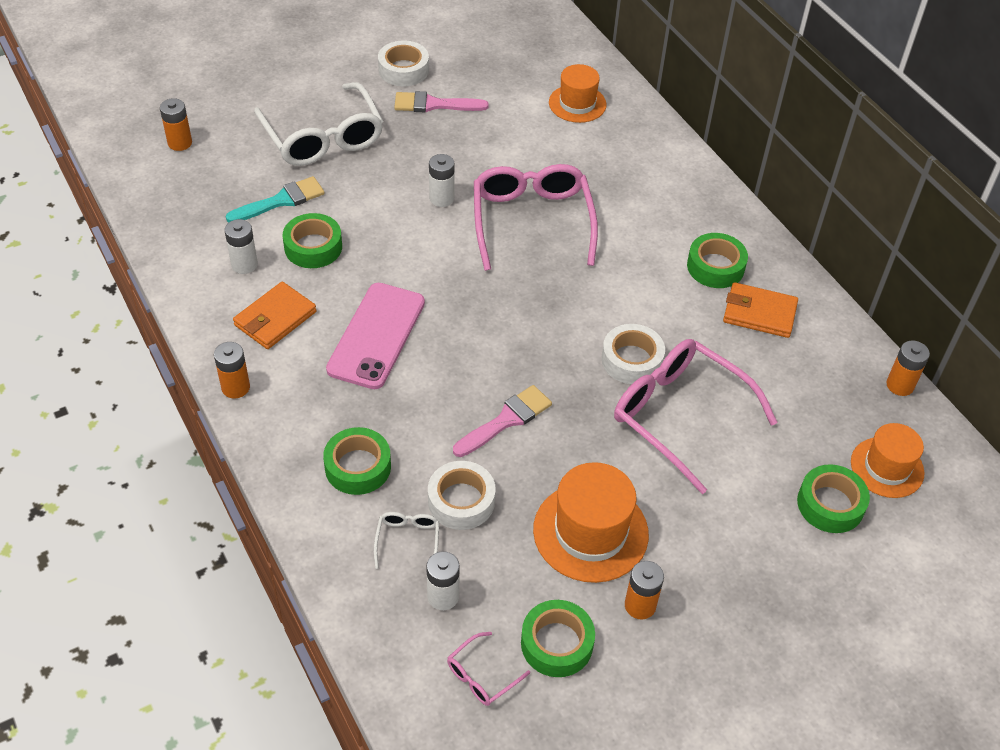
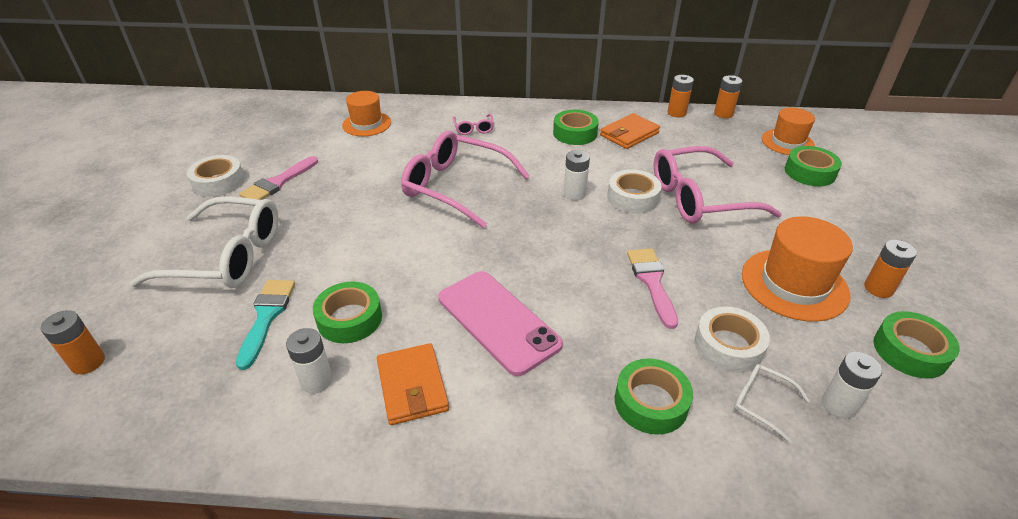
camera: 55 degrees left, 10 degrees down
(235, 387) = (478, 463): orange battery -> orange battery (676, 113)
(441, 198) = (381, 219): white battery -> white battery (574, 193)
(482, 676) = (941, 416): pink glasses -> pink glasses (473, 128)

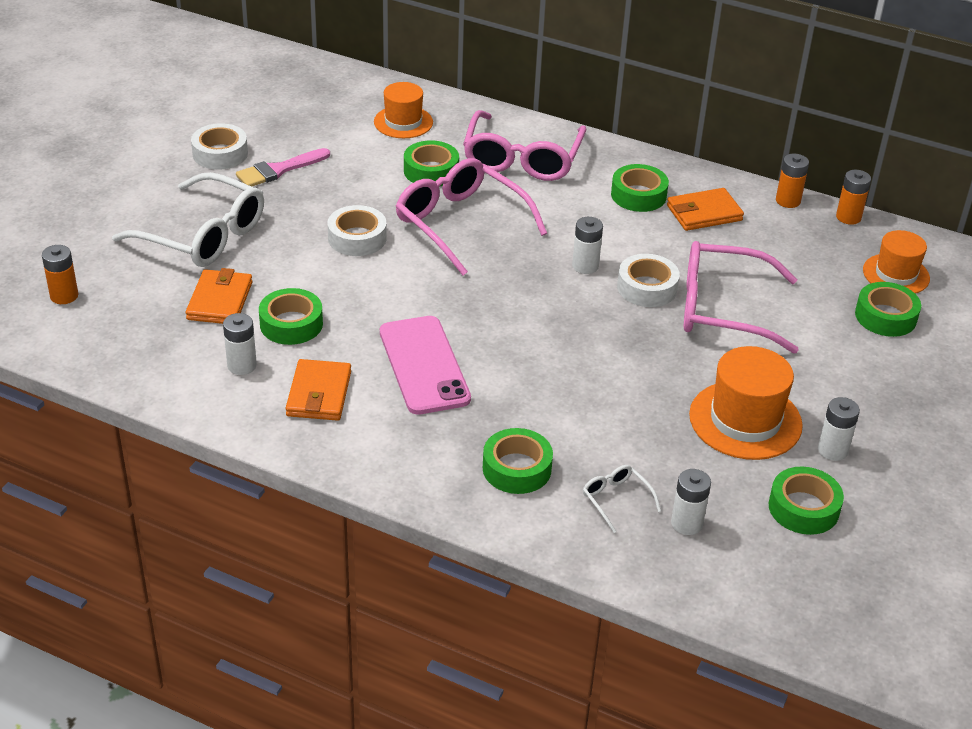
camera: 20 degrees right, 0 degrees up
(266, 317) = (220, 301): turquoise brush -> orange wallet
(408, 153) = (431, 171): none -> green tape
(473, 128) = (522, 159): pink glasses -> pink glasses, size x2.31
(652, 282) = (598, 375): pink brush -> none
(728, 346) = (626, 450): white tape -> white tape (357, 238)
(878, 288) = (832, 450): orange battery -> white battery

